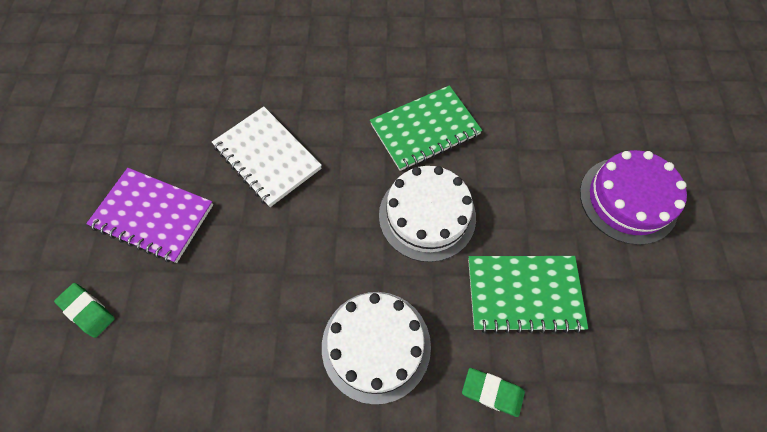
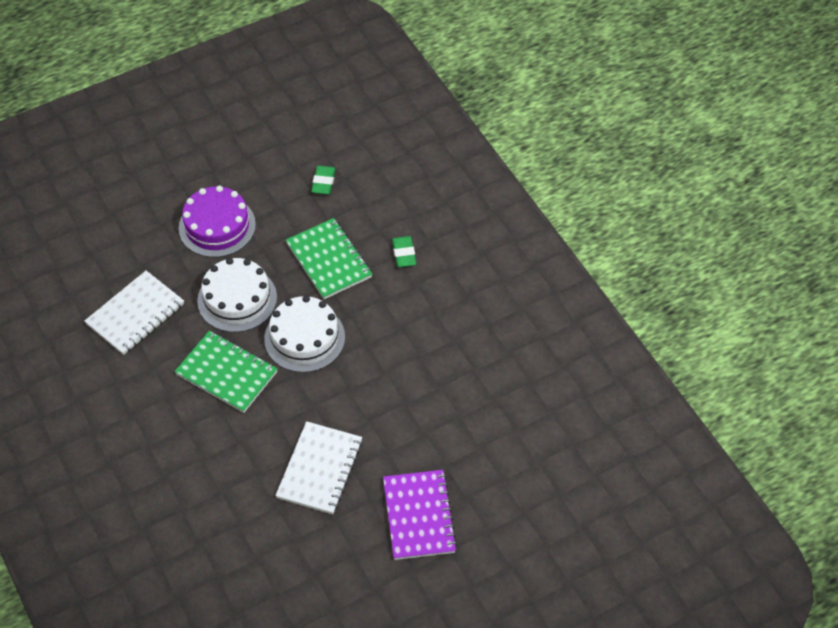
camera: 120 degrees left, 10 degrees down
(87, 311) = (511, 506): green eraser -> green eraser (323, 182)
(376, 345) = (417, 324): white cake -> white cake (237, 299)
(537, 86) = (135, 314): none -> white notebook

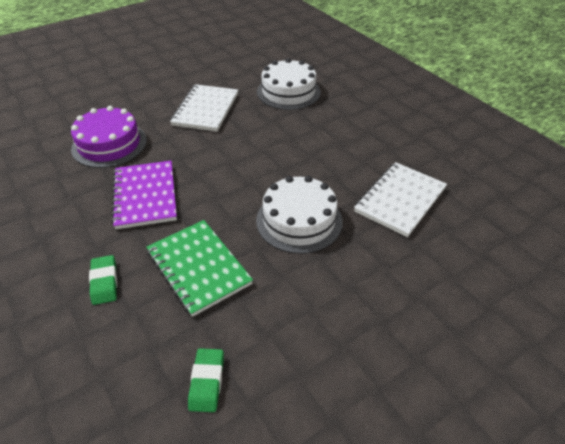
camera: 175 degrees right, 10 degrees down
(217, 226) = (345, 301): purple cake -> purple cake (109, 144)
(227, 373) = (293, 161): green notebook -> none
(304, 338) = (223, 191): white cake -> white cake (288, 92)
(419, 516) = (132, 92): purple notebook -> purple notebook (145, 196)

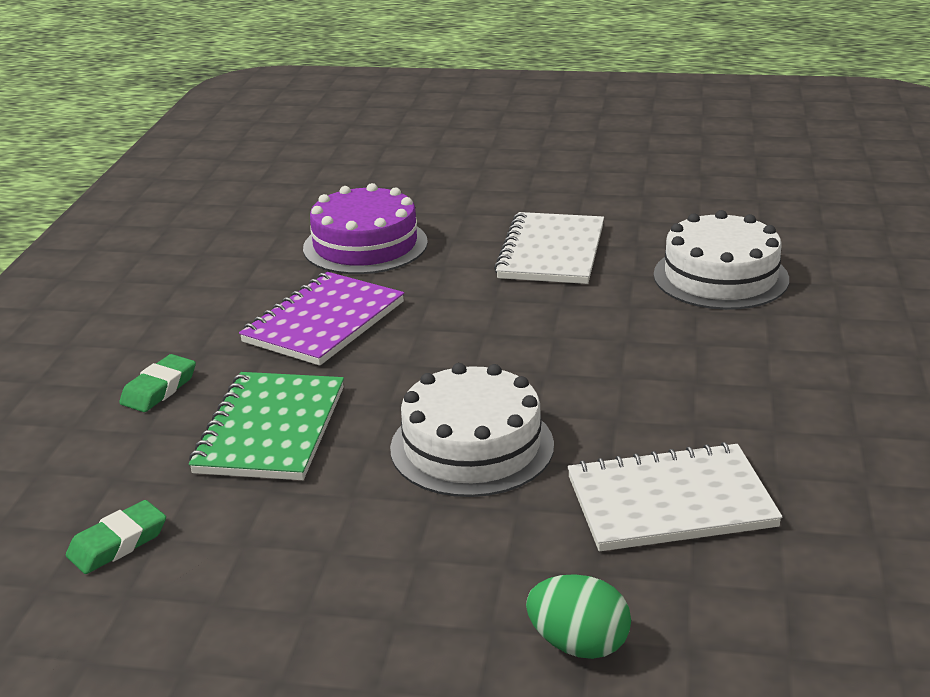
camera: 45 degrees right, 15 degrees down
(205, 109) = (551, 252): white notebook -> white notebook turned 45 degrees counterclockwise
(452, 281) = (578, 644): none -> green egg

